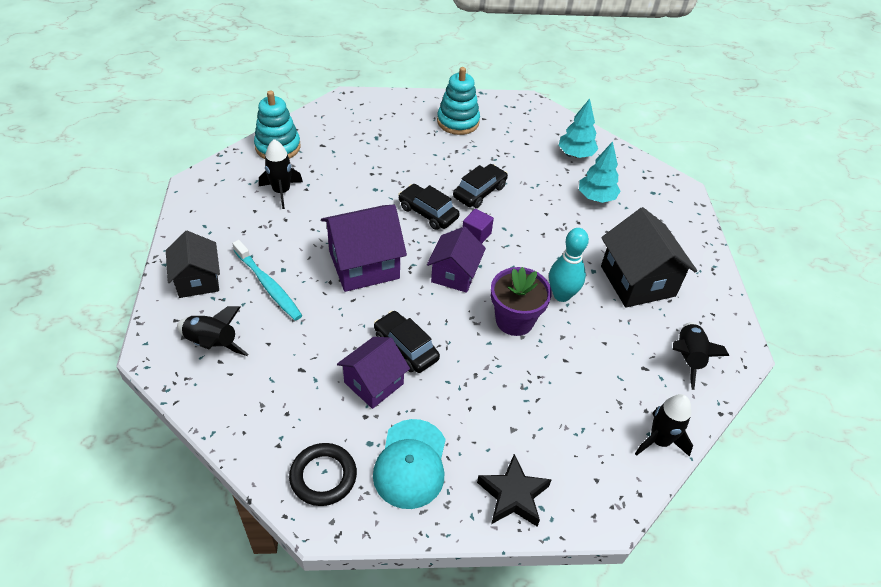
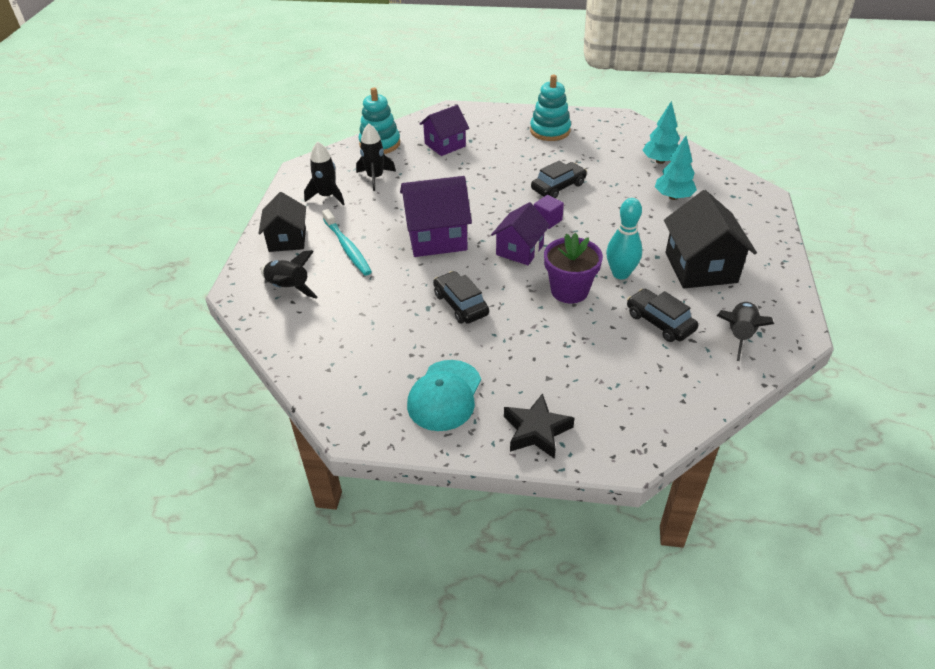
camera: 15 degrees right, 5 degrees down
(323, 476) = (362, 397): black ring -> none
(373, 383) = (425, 329): purple house -> purple house (445, 145)
(428, 213) = (505, 200): black car -> black car (660, 322)
(659, 441) = (694, 401): black rocket -> black rocket (327, 196)

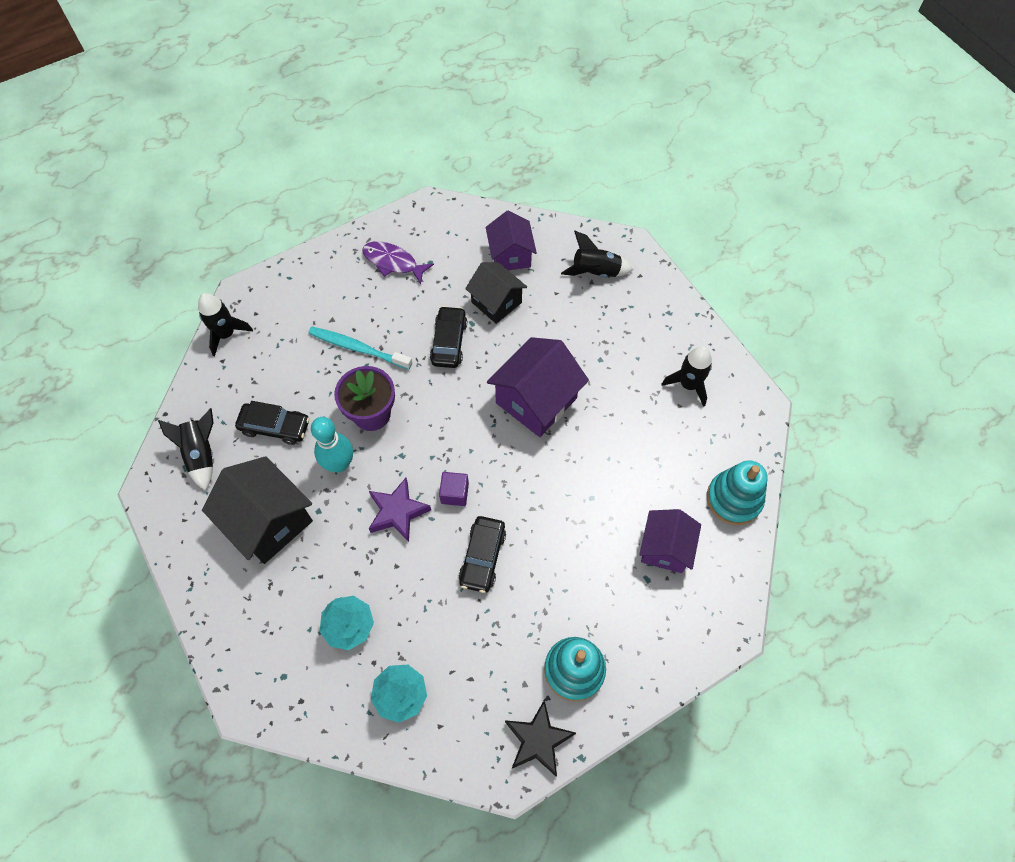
camera: 140 degrees right, 20 degrees up
(287, 240) = (657, 314): black house -> black house (496, 302)
(347, 247) = (598, 338): turquoise toothbrush -> turquoise toothbrush (358, 348)
(375, 178) = (676, 441): black rocket -> black rocket (226, 334)
(444, 395) = (393, 262): turquoise cap -> purple fish
(461, 304) = (449, 342): black car -> black car turned 105 degrees counterclockwise
(519, 250) = (450, 434): purple house -> purple house (510, 255)
(536, 431) = (312, 275): black star -> black star (538, 740)
(597, 229) = (398, 512): none -> purple star

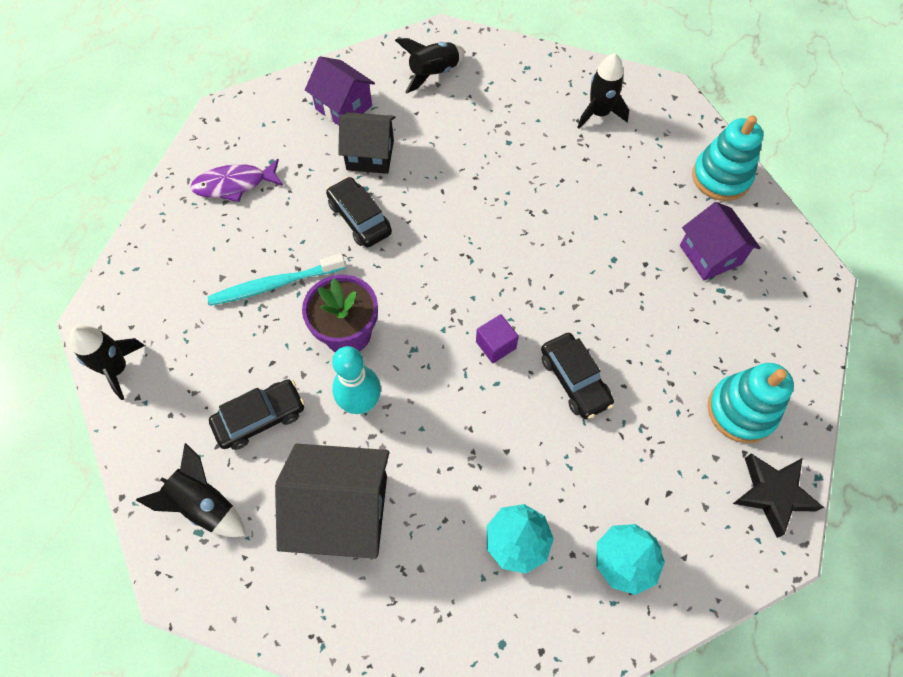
camera: 40 degrees left, 0 degrees up
(398, 512) = (460, 402): purple star -> none
(536, 400) = (488, 213): purple house -> none

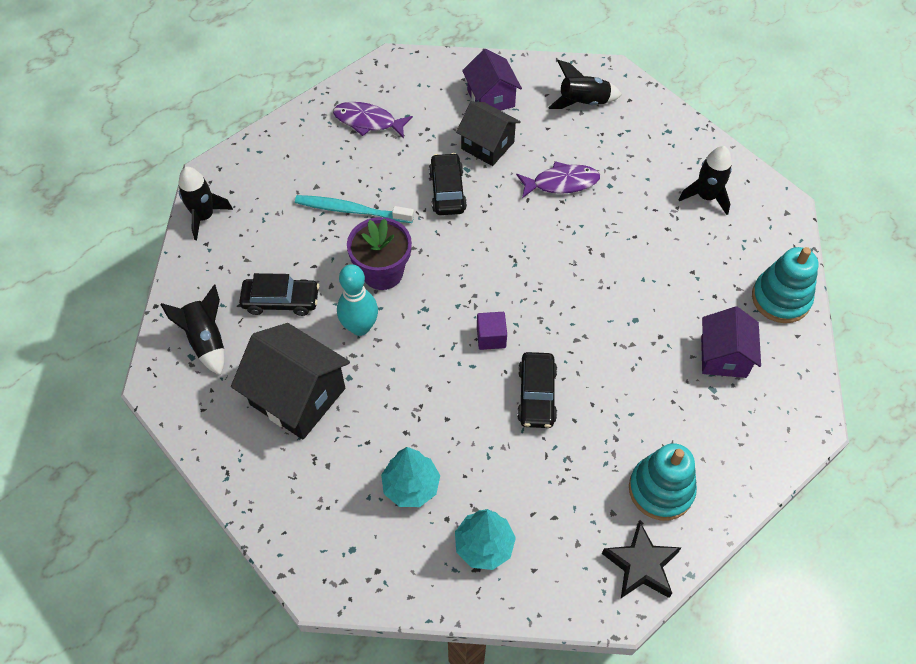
camera: 30 degrees right, 5 degrees down
(463, 160) = (561, 183): none -> purple fish

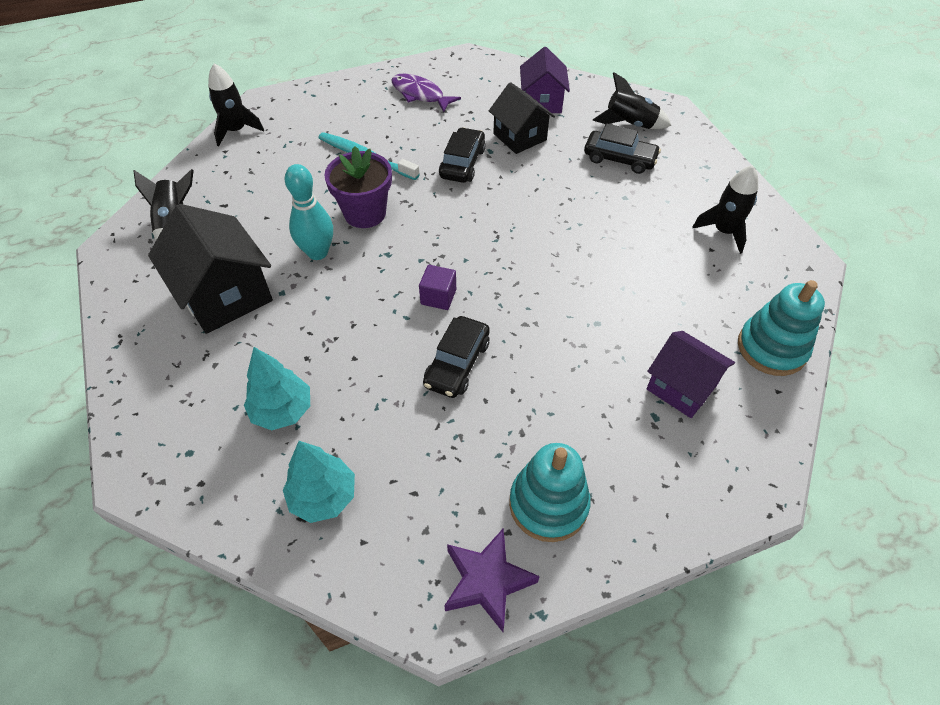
camera: 20 degrees right, 5 degrees down
(281, 301) = (260, 211): black car -> black car (619, 159)
(561, 183) = (577, 183): purple fish -> none
(641, 565) = (487, 581): black star -> purple star
(723, 356) = (681, 387): purple house -> purple house turned 75 degrees counterclockwise

